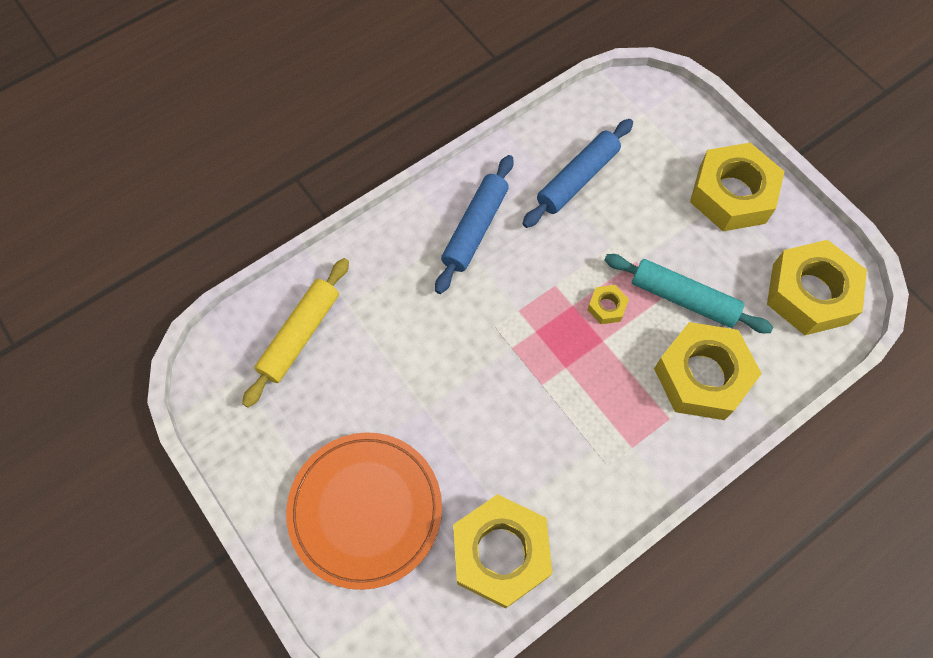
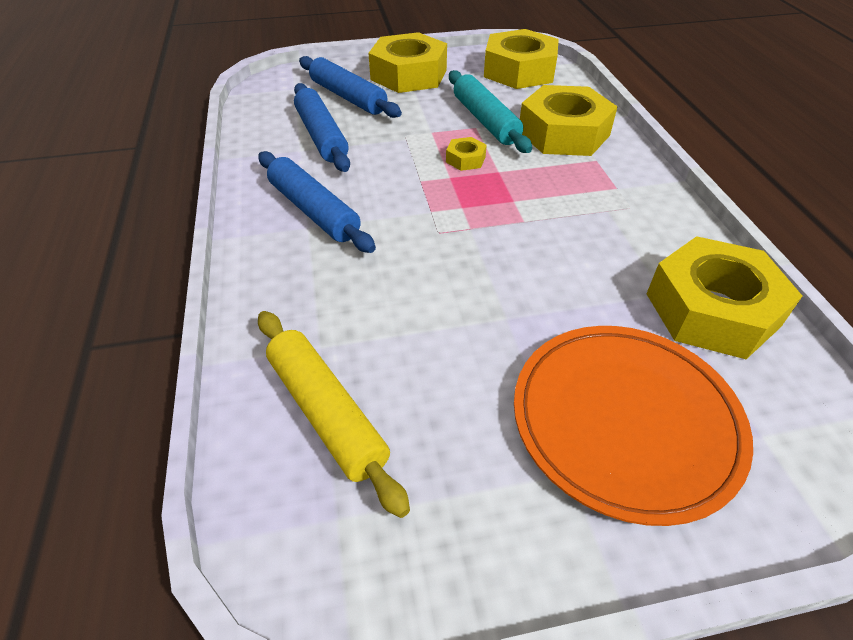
camera: 65 degrees left, 20 degrees down
(655, 165) = (348, 97): none -> blue rolling pin
(683, 298) = (485, 120): turquoise rolling pin -> turquoise rolling pin turned 75 degrees counterclockwise

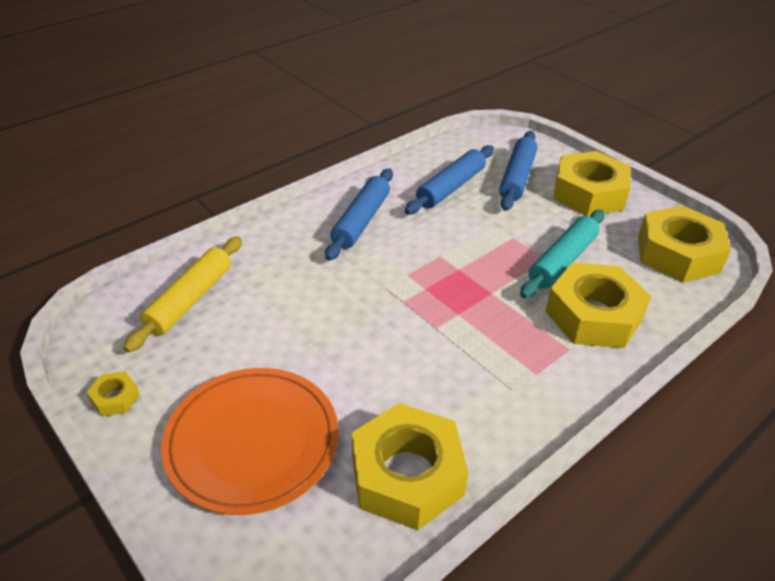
camera: 60 degrees right, 5 degrees down
(465, 159) = (491, 269): yellow nut -> yellow nut (115, 398)

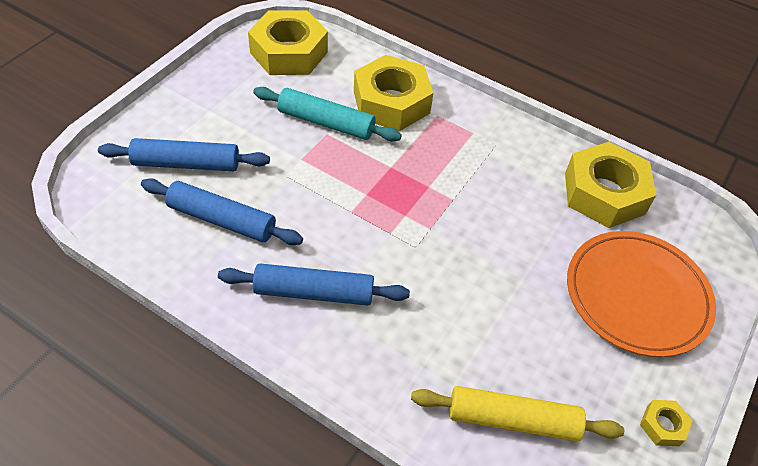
camera: 110 degrees left, 10 degrees up
(589, 193) = (205, 107): yellow nut -> none

